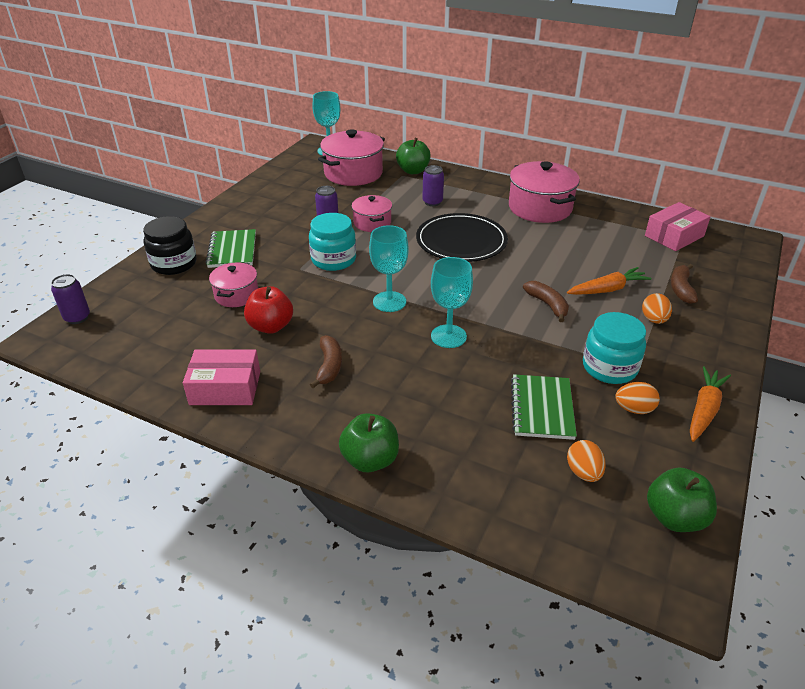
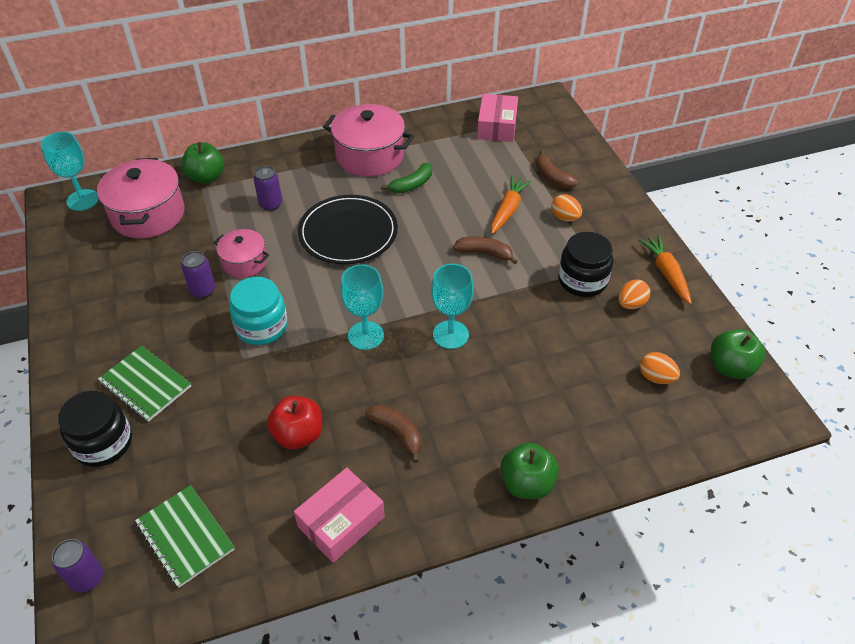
camera: 45 degrees left, 10 degrees up
(236, 295) = (221, 428): pink pot -> none
(542, 408) = (580, 348): green notebook -> green notebook (185, 537)
(548, 238) = (411, 185): none -> green banana
(609, 367) = (582, 280): turquoise jar -> black jar

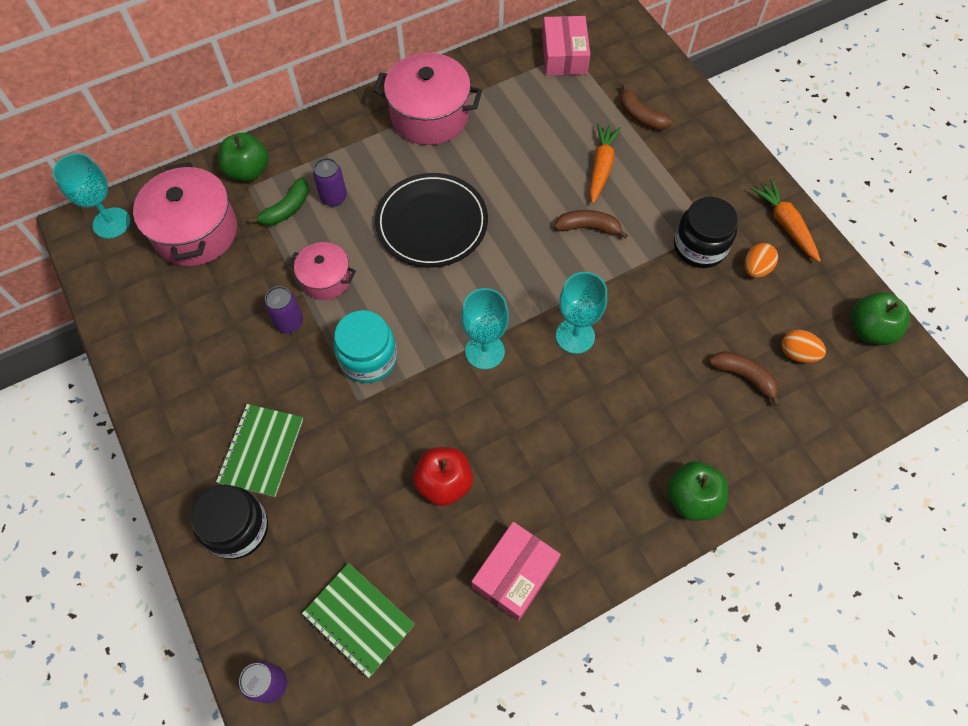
camera: 10 degrees left, 15 degrees up
(145, 385) = (261, 451): green notebook -> green notebook turned 75 degrees clockwise
(397, 433) = (547, 463): brown banana -> brown banana (744, 376)
(411, 185) = (487, 149): green banana -> green banana (286, 209)
(565, 218) = (665, 168): orange egg -> none

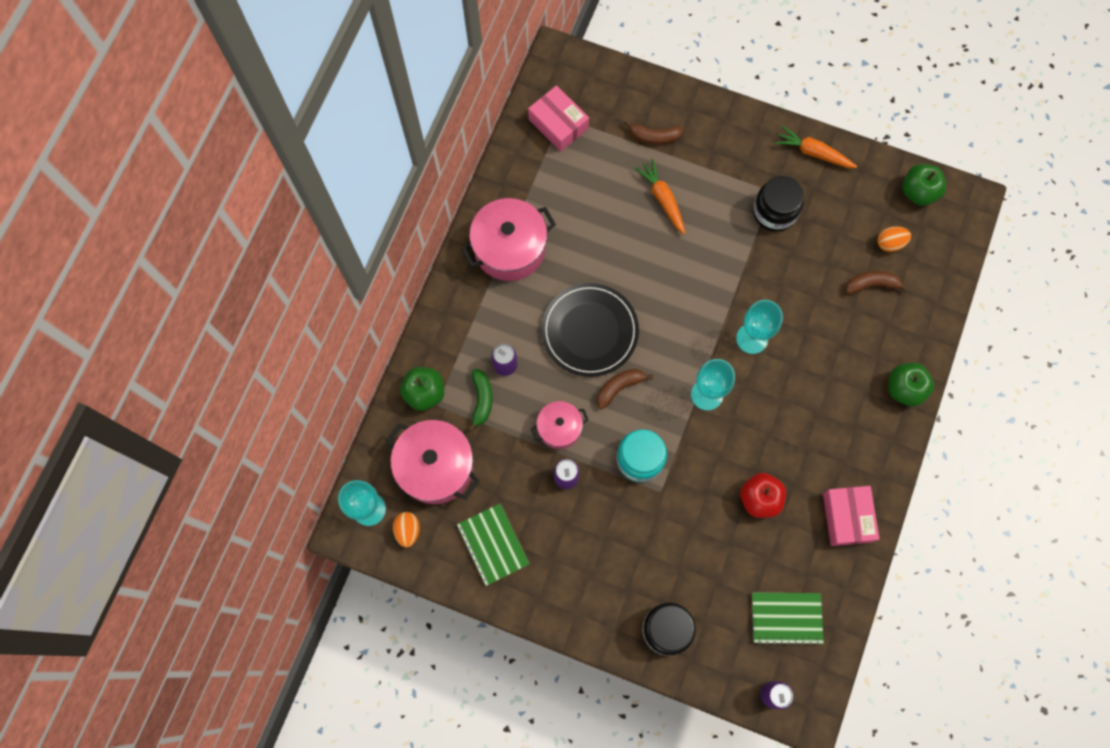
camera: 40 degrees left, 10 degrees up
(261, 451) = (633, 573): green notebook -> green notebook (493, 544)
(588, 227) = (694, 253): brown banana -> brown banana (619, 387)
(756, 268) = (820, 201): orange egg -> orange egg (408, 530)

